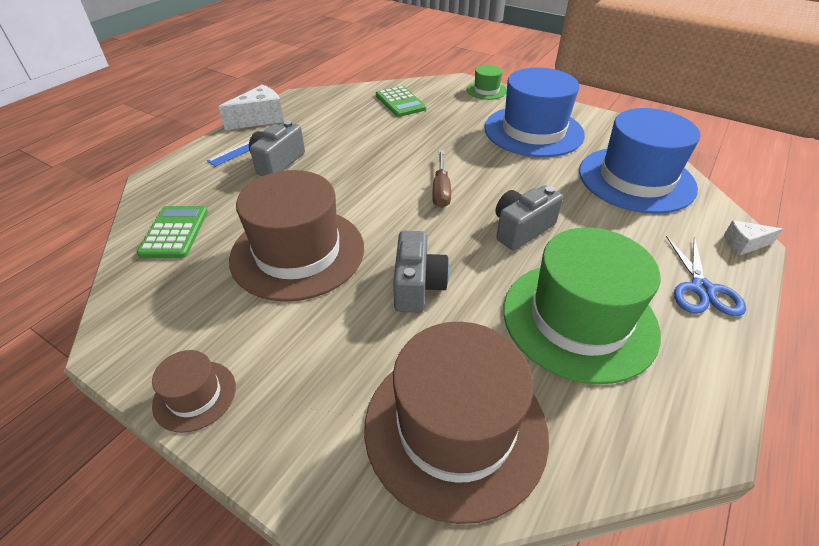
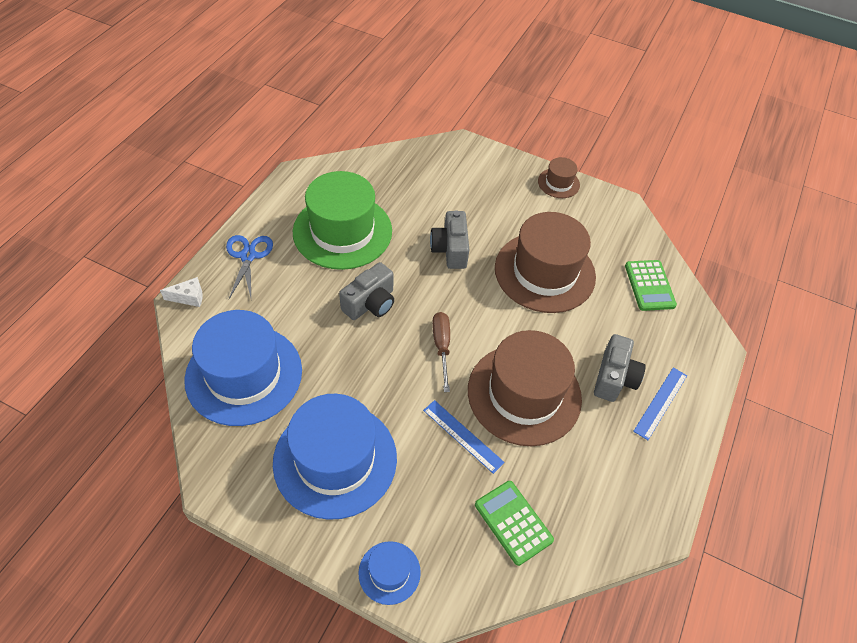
camera: 170 degrees right, 10 degrees up
(260, 119) = (679, 463): white cheese -> none
(429, 137) = (462, 436): none -> blue ruler
(455, 427) = (420, 175): brown hat -> brown hat (524, 394)
(486, 90) = (389, 572): green hat -> blue hat

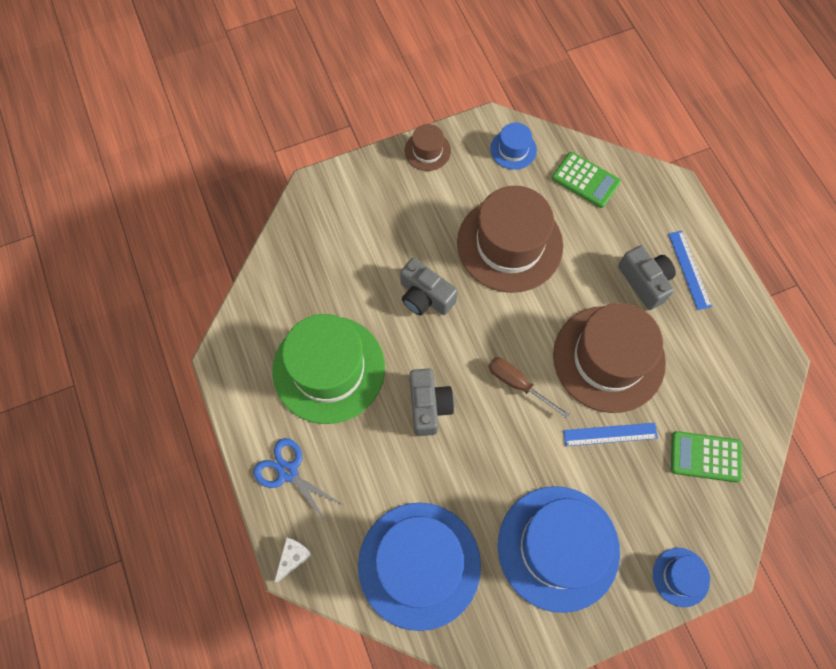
camera: 45 degrees left, 15 degrees up
(619, 228) = (513, 149): none -> blue hat

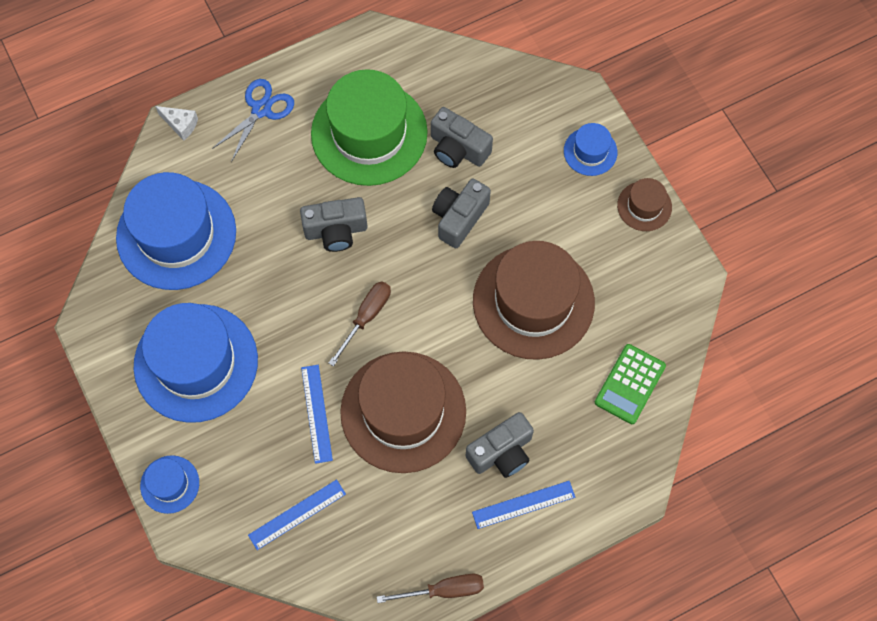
camera: 85 degrees right, 0 degrees up
(355, 291) = (458, 149): none -> grey camera
(513, 149) = (661, 300): blue hat -> blue hat (590, 151)
(705, 457) = (297, 514): green calculator -> blue ruler
(765, 338) = (443, 590): none -> brown screwdriver

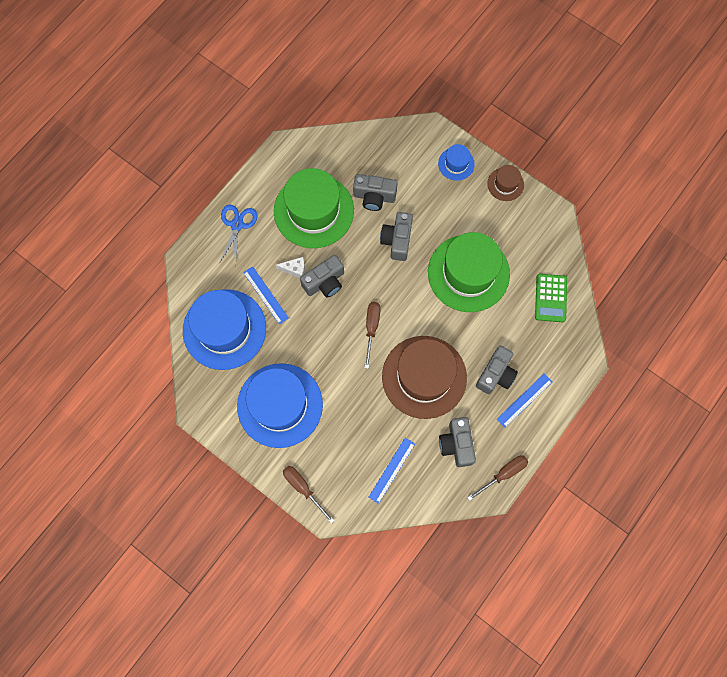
camera: 25 degrees left, 5 degrees up
(170, 484) = (303, 488): blue hat -> brown screwdriver
(180, 124) = (190, 257): white cheese -> white cheese (294, 269)
(316, 413) = (371, 402): blue ruler -> blue ruler (265, 295)
(401, 521) = (456, 444): none -> grey camera
(533, 302) = (468, 273): brown hat -> green hat

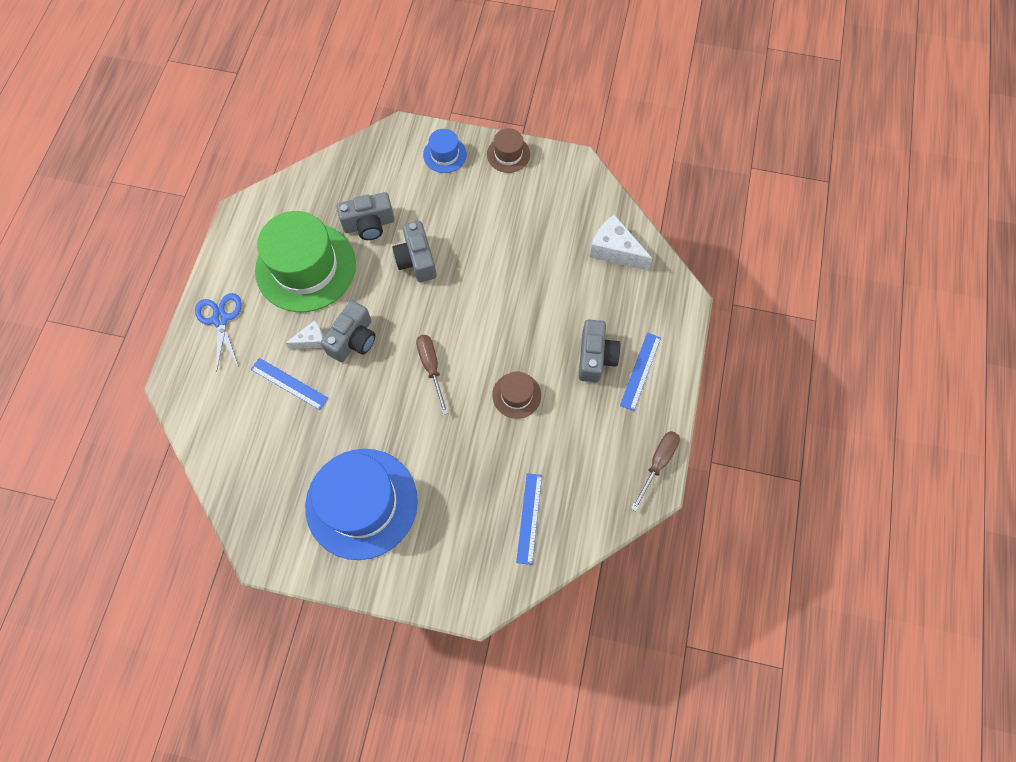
camera: 25 degrees left, 5 degrees down
(224, 329) = (255, 444): blue hat -> none
(303, 488) = (434, 589): brown screwdriver -> none
(424, 377) = (516, 395): brown hat -> brown hat, size x0.46
(456, 444) = (589, 454): grey camera -> none
(468, 273) = (512, 262): green hat -> none
(550, 298) = (614, 251): green calculator -> white cheese

